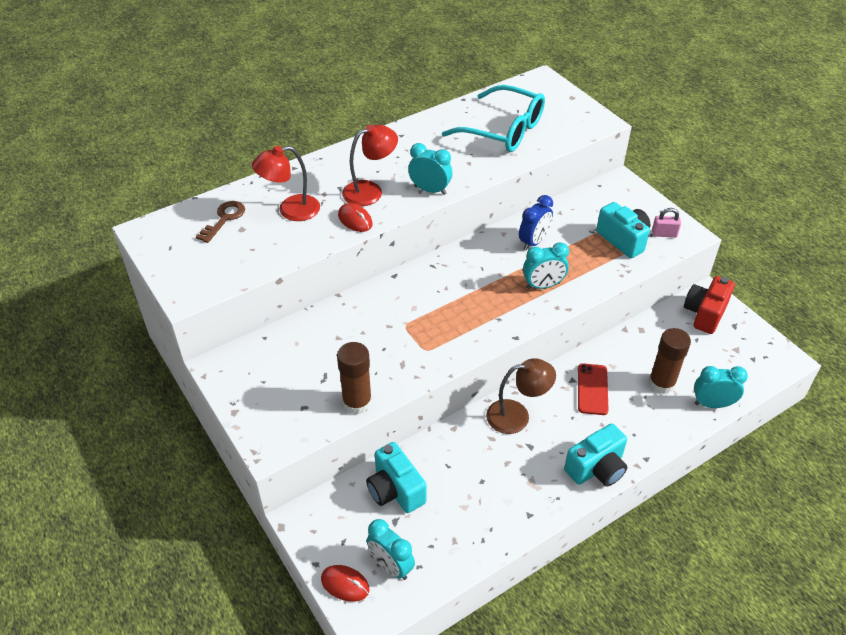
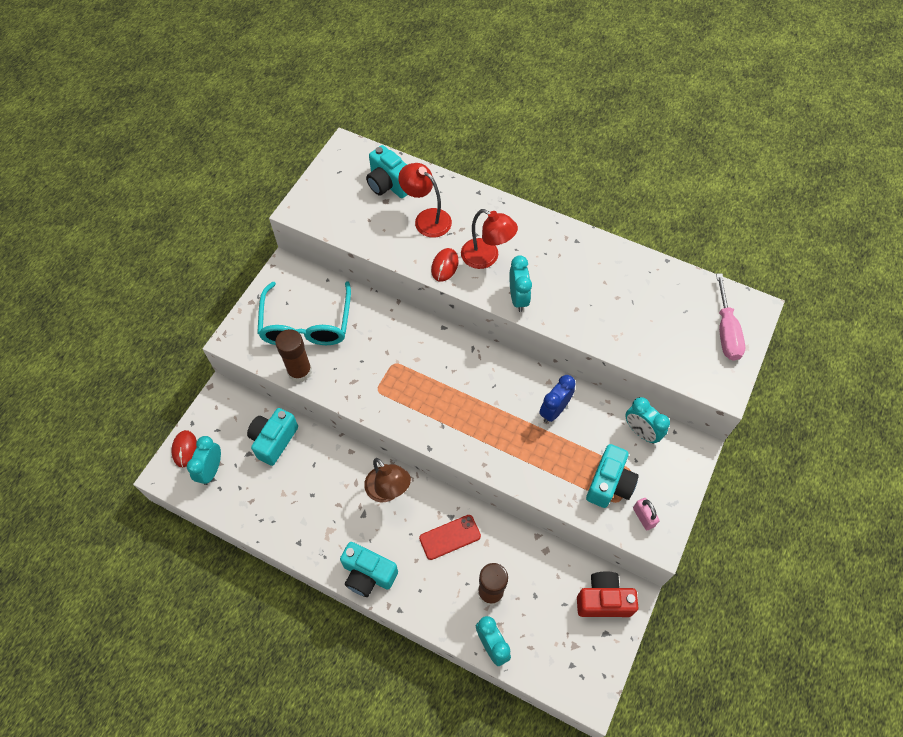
camera: 60 degrees right, 15 degrees up
(224, 219) = (389, 184): brown key -> turquoise camera
(503, 130) = (645, 314): turquoise glasses -> turquoise glasses (306, 324)
(533, 242) = (554, 410): blue clock -> blue clock turned 120 degrees clockwise
(543, 286) = (503, 442): turquoise clock -> turquoise clock (641, 432)
(550, 100) = (725, 330): none -> pink screwdriver

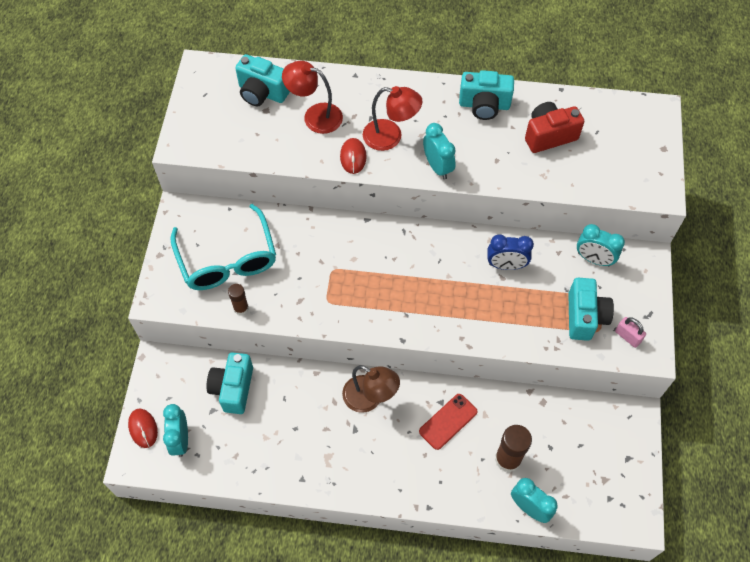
camera: 20 degrees left, 0 degrees up
(300, 371) = (241, 308): brown glue stick -> brown glue stick, size x0.59
(368, 574) = (384, 485): turquoise camera -> turquoise camera (484, 105)
(554, 410) = (506, 265): blue clock -> blue clock turned 105 degrees counterclockwise
(603, 600) = (614, 429): red camera -> red camera (549, 135)
(725, 330) = (640, 139): pink screwdriver -> none

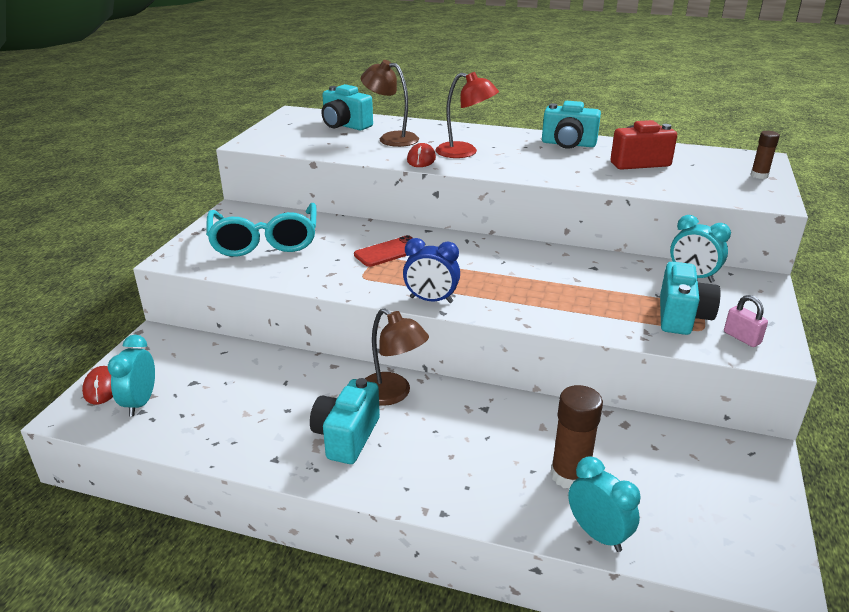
camera: 10 degrees right, 30 degrees down
(233, 388) = (228, 367): turquoise camera -> turquoise camera (346, 437)
(241, 308) = (261, 272): brown glue stick -> brown glue stick (759, 175)
(315, 116) = (391, 138): red lamp -> brown lamp
(437, 167) = (510, 170): turquoise clock -> none
(448, 421) = (490, 427): red phone -> red phone (389, 252)
(506, 265) = (582, 271): blue clock -> blue clock (431, 300)

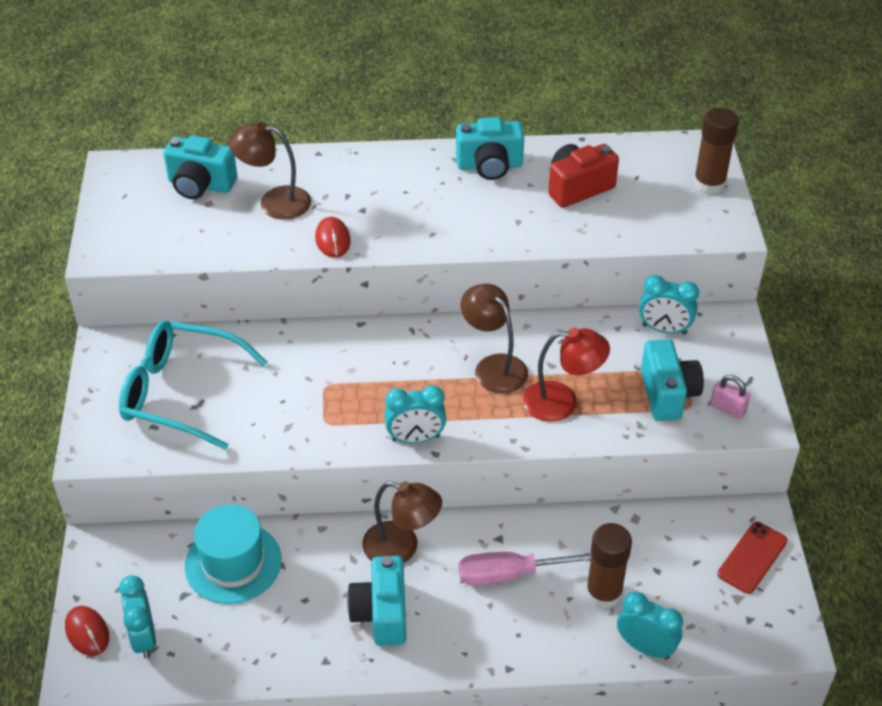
camera: 20 degrees left, 15 degrees up
(247, 371) = (233, 563): none -> turquoise hat
(265, 241) = (180, 392): turquoise glasses -> turquoise glasses turned 135 degrees clockwise
(389, 252) = (334, 373): red phone -> red phone (752, 557)
(431, 300) = (415, 438): blue clock -> turquoise clock
(465, 152) = (377, 212): red lamp -> red lamp (562, 402)
(482, 437) = (510, 574): none -> pink screwdriver
(524, 271) = (494, 366): none -> brown lamp
(759, 175) = (709, 184): brown glue stick -> brown glue stick, size x1.71

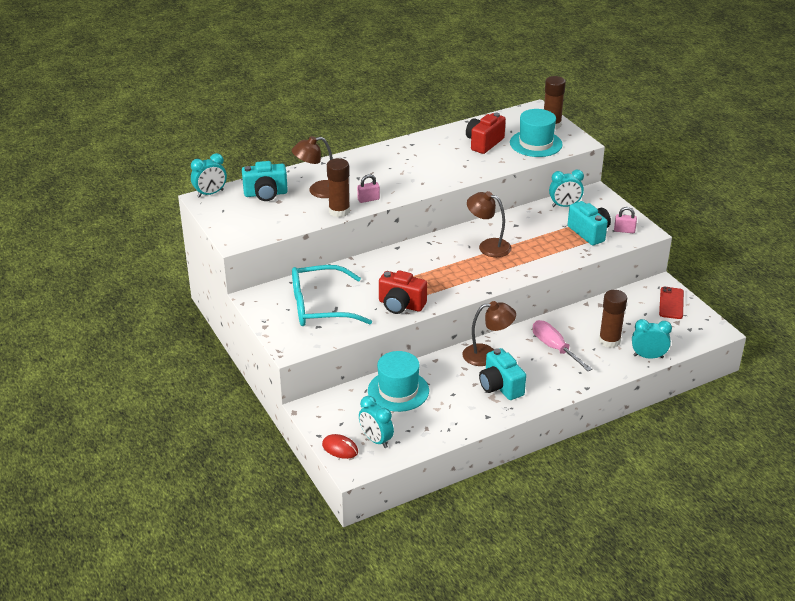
camera: 25 degrees left, 10 degrees down
(276, 248) = (339, 211): none -> brown glue stick
(292, 430) = (401, 305): none -> red camera
(333, 240) = (368, 199): red mouse -> pink padlock
(415, 438) = (473, 289): turquoise clock -> turquoise clock (210, 193)
(489, 166) = (427, 145): turquoise camera -> none
(510, 574) = (555, 348): pink screwdriver -> pink screwdriver turned 90 degrees clockwise
(562, 402) = (537, 251): red lamp -> none
(658, 212) = (536, 143): none -> turquoise hat

